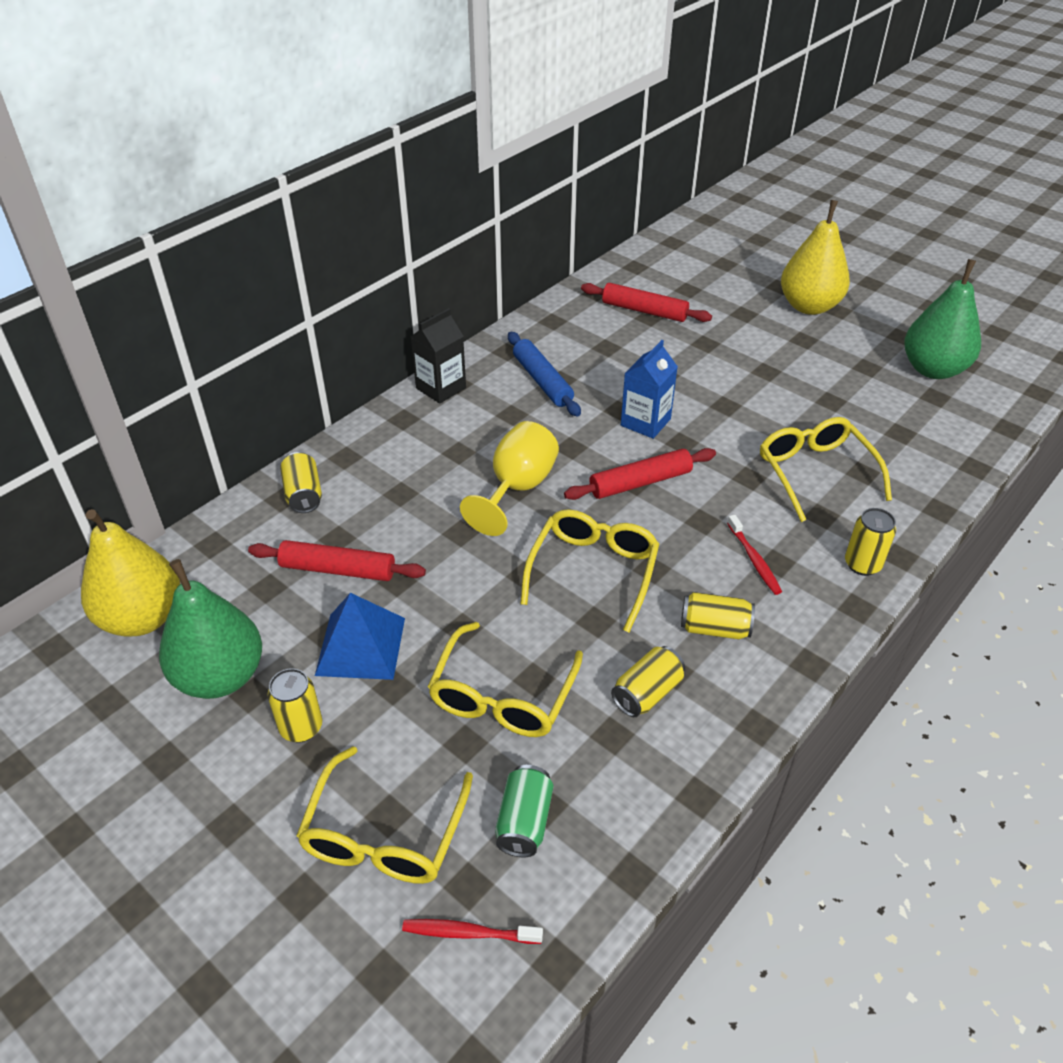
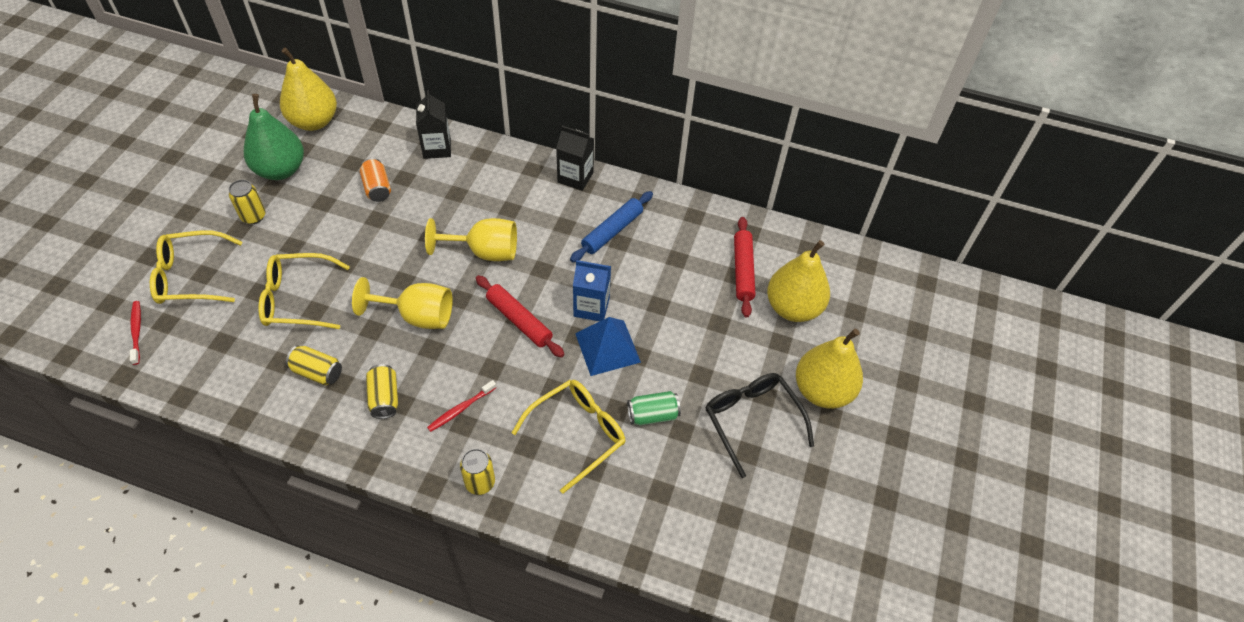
camera: 65 degrees right, 10 degrees up
(303, 494) = (437, 148): yellow can -> black carton
(338, 569) = (377, 188): red rolling pin -> orange can
(360, 646) = (318, 220): blue pyramid -> blue pyramid (607, 347)
(524, 821) = (209, 335): green can -> green can (652, 415)
(593, 571) = (417, 316): yellow glasses -> yellow goblet
(705, 295) = (793, 308): none -> yellow pear
(831, 355) = (752, 420): none -> black glasses
(933, 369) = (773, 509): green pear -> none

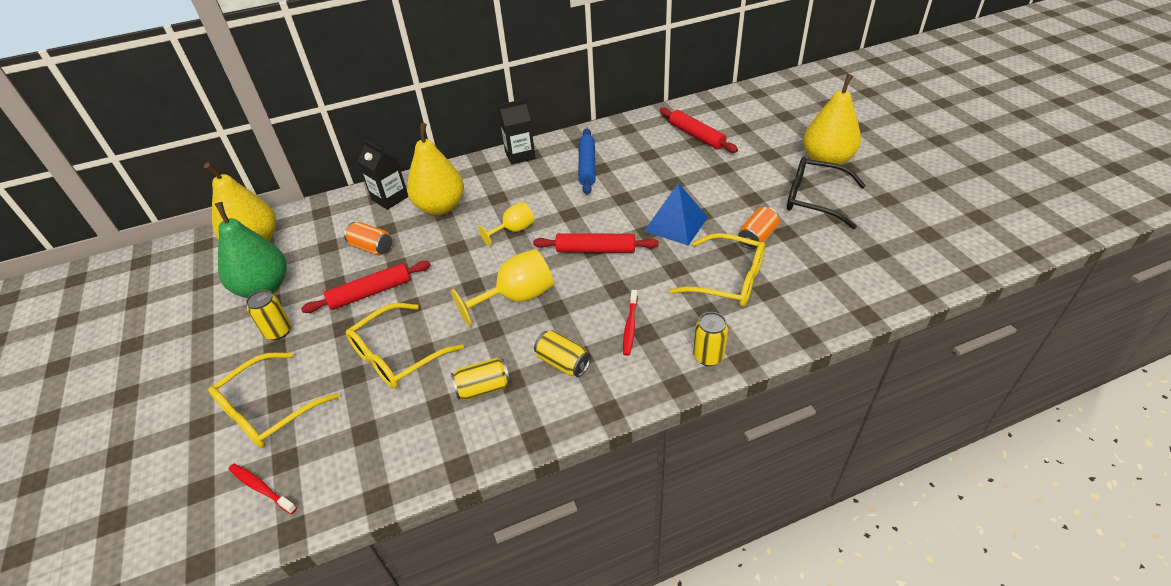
camera: 35 degrees left, 10 degrees down
(335, 230) = (370, 293): none -> red rolling pin
(484, 252) = (513, 230): yellow goblet -> yellow goblet, size x0.63
(578, 433) = (728, 280): yellow glasses -> yellow glasses turned 105 degrees clockwise
(591, 307) = (633, 211): blue carton -> none
(652, 415) = (757, 237): green can -> orange can
(793, 308) = (751, 134): yellow pear -> yellow pear (440, 207)

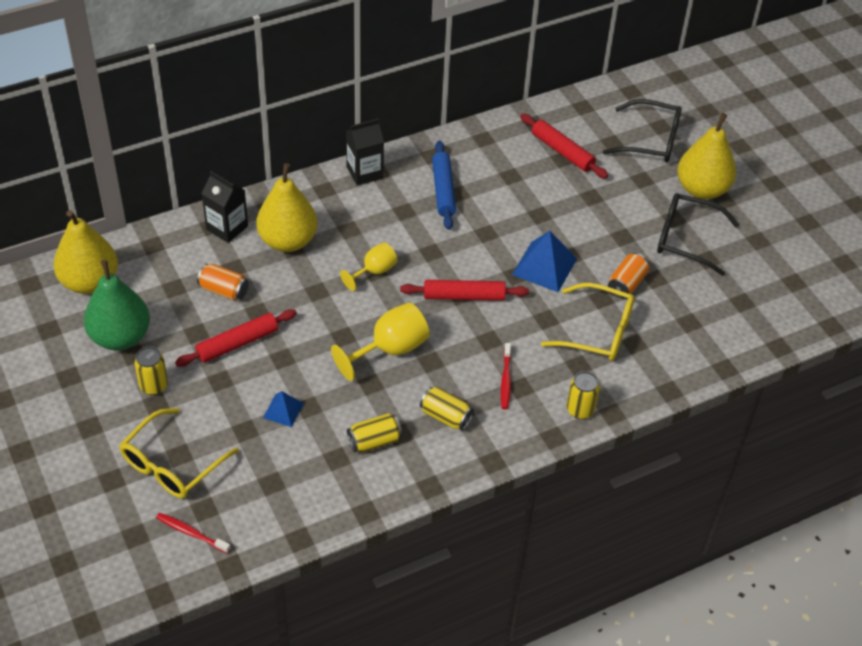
camera: 10 degrees left, 5 degrees up
(397, 356) = (283, 410): yellow glasses -> blue pyramid
(776, 126) = (651, 141): none -> black glasses

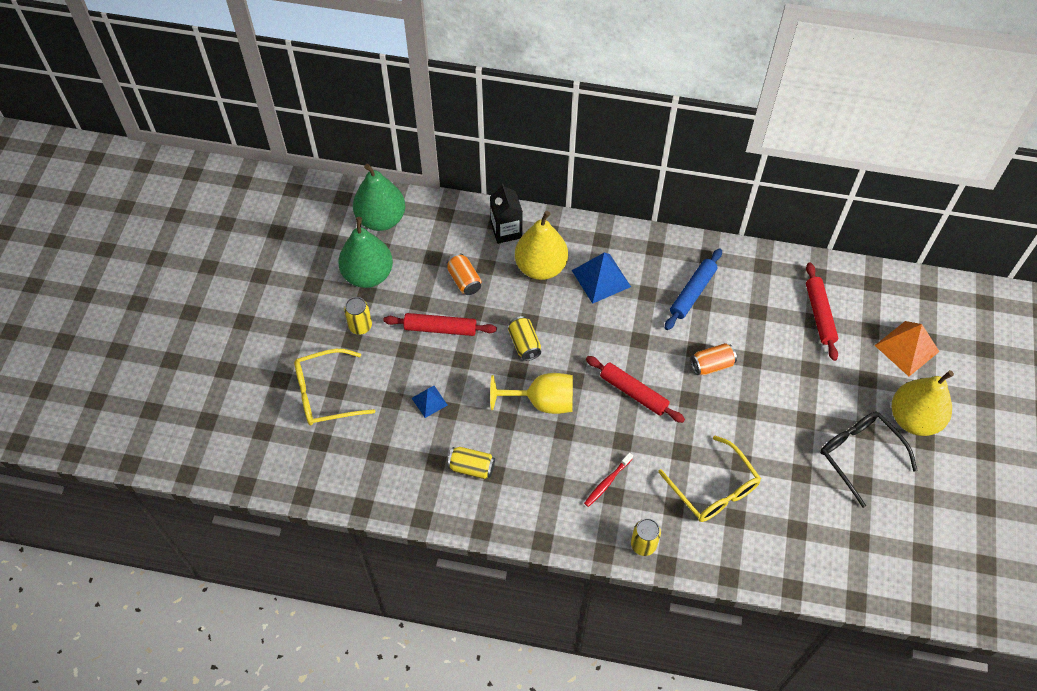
camera: 40 degrees right, 10 degrees up
(89, 282) = (381, 219): yellow pear -> green pear
(191, 533) = (298, 454): red toothbrush -> none
(364, 172) = (644, 242): black carton -> none
(374, 271) = (583, 330): yellow goblet -> none
(445, 416) = (538, 482): yellow can -> yellow can (524, 344)
(544, 266) = (718, 406): blue pyramid -> blue pyramid (601, 278)
(626, 283) = (773, 463): orange can -> orange can (711, 365)
(651, 141) = (906, 348): black glasses -> orange pyramid

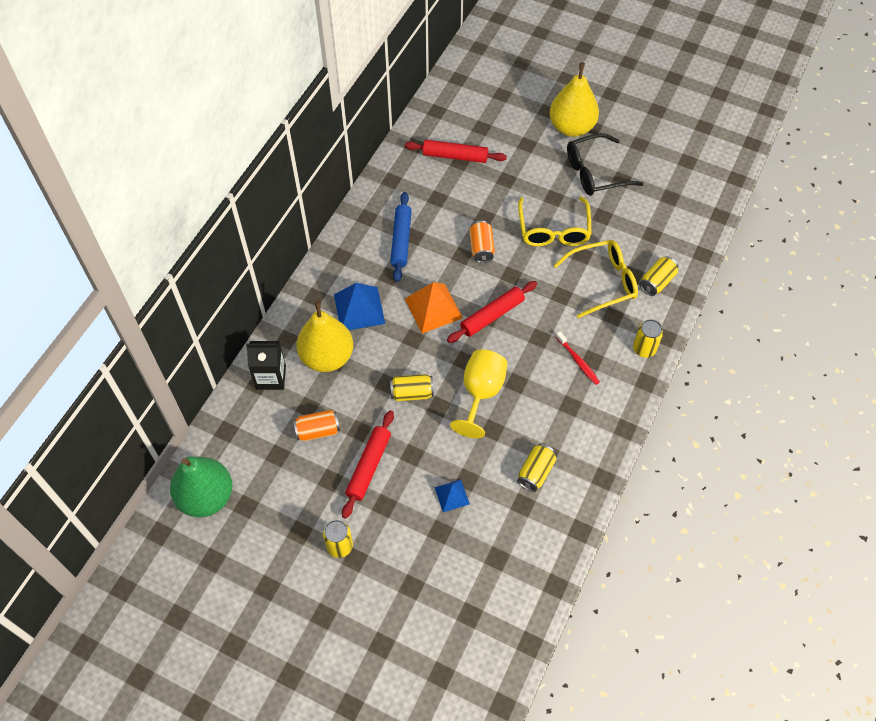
camera: 75 degrees left, 0 degrees up
(325, 394) = (413, 598): yellow glasses -> yellow glasses (553, 230)
(368, 275) = (276, 525): green pear -> none
(692, 293) = (401, 240): blue rolling pin -> blue rolling pin turned 45 degrees clockwise
(734, 544) = (657, 282): none -> yellow can
(906, 348) = (506, 110): orange pyramid -> orange pyramid (433, 308)

